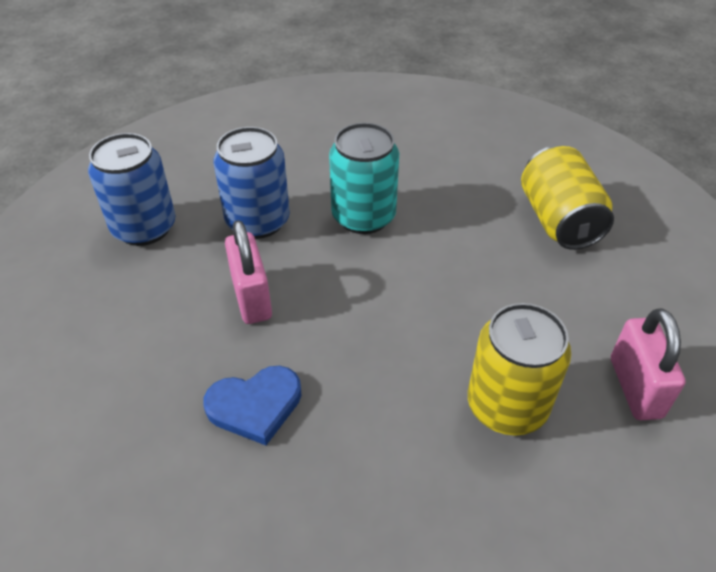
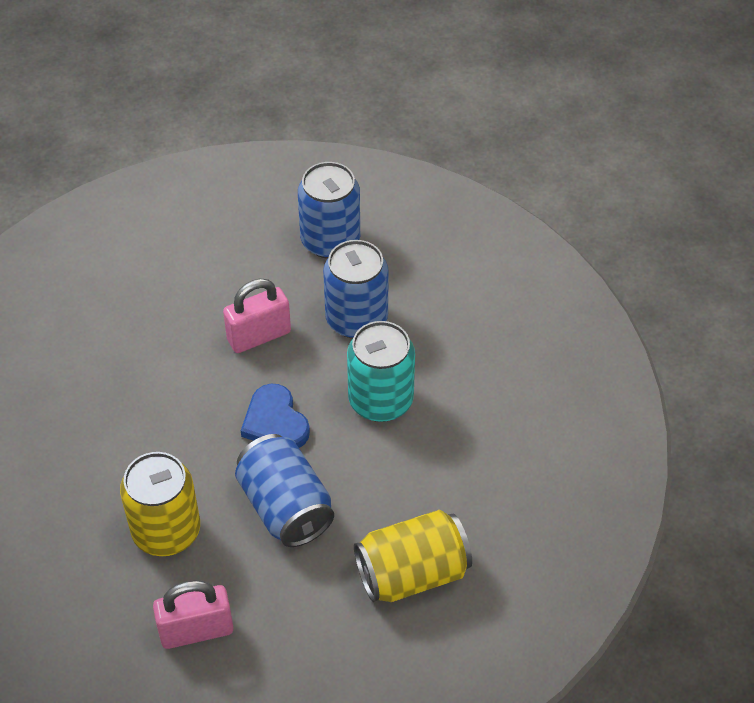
camera: 80 degrees right, 5 degrees up
(255, 405) = (149, 362): blue heart -> blue heart (275, 422)
(481, 299) = (285, 507): none -> blue can

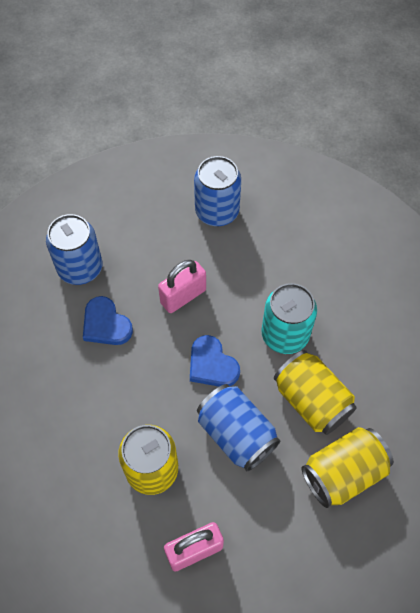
camera: 10 degrees left, 10 degrees up
(150, 354) = (106, 324): none -> blue heart
(356, 319) = (251, 272): blue can -> blue can (80, 268)
(394, 483) = (311, 401): none -> yellow can

